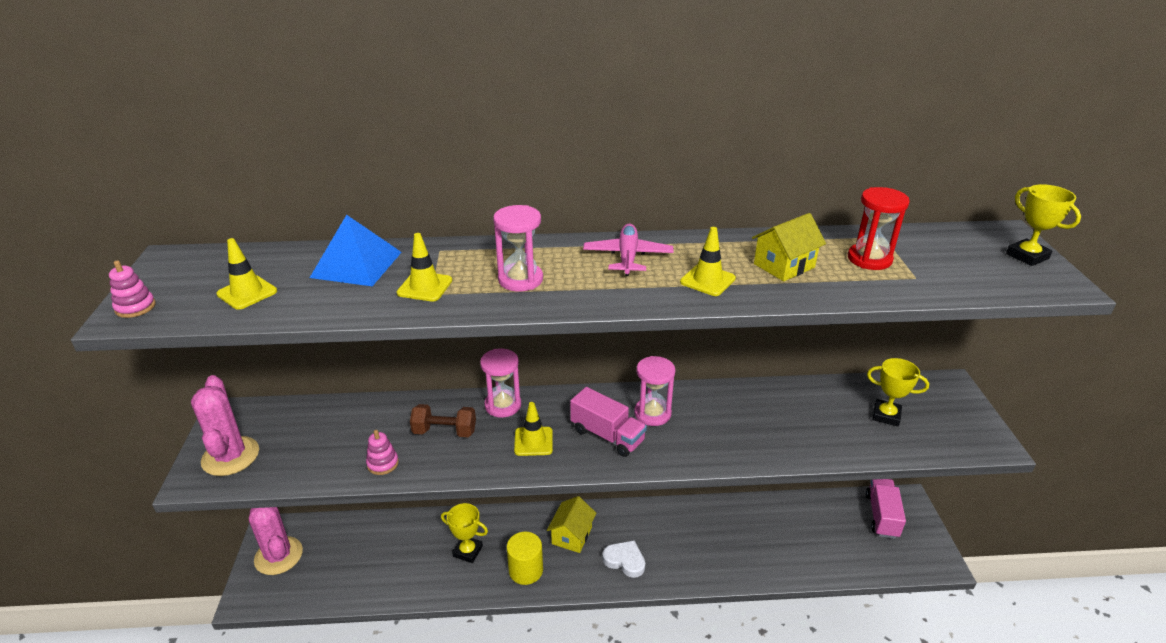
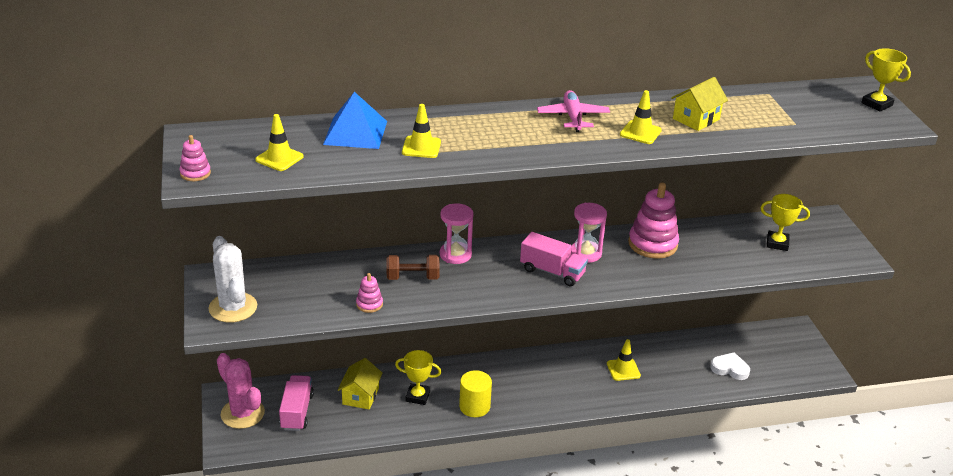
camera: 10 degrees left, 0 degrees up
(230, 456) = (233, 308): pink cactus -> white cactus
(520, 279) = (495, 138): pink hourglass -> none
(533, 441) = (491, 280): yellow traffic cone -> yellow traffic cone (623, 370)
(572, 535) = (508, 377): yellow house -> yellow house (360, 396)
(625, 560) = (560, 392): white heart -> white heart (730, 368)
(734, 407) = (652, 244): none -> pink stacking toy
(869, 259) = (760, 111): red hourglass -> none
(881, 516) = (776, 342): pink truck -> pink truck (297, 412)

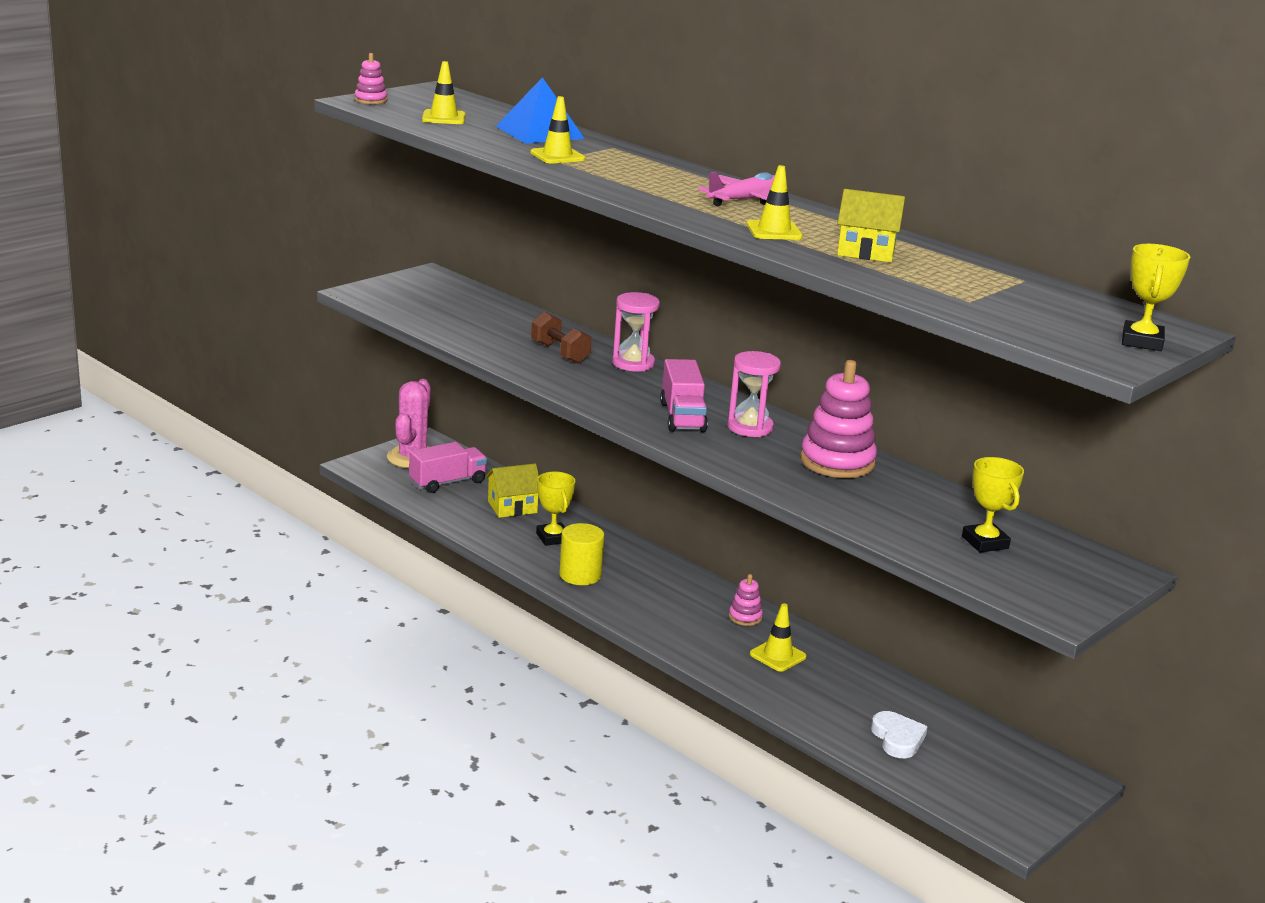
camera: 55 degrees right, 10 degrees down
(233, 308) = (396, 294): white cactus -> none
(369, 304) = (485, 344): pink stacking toy -> pink stacking toy (745, 617)

